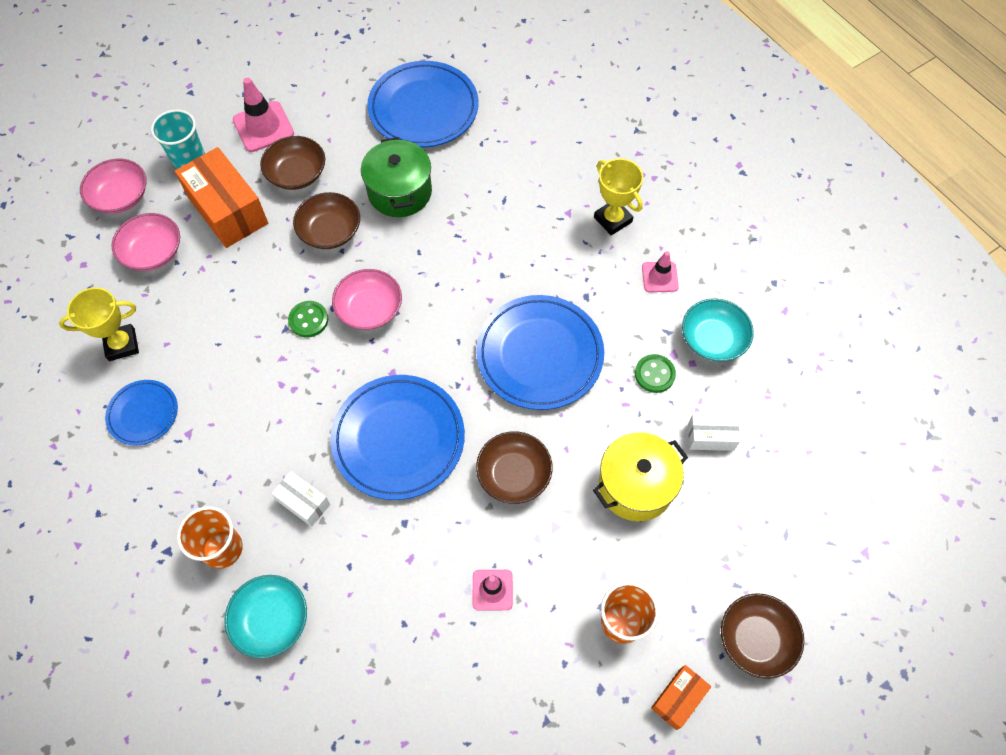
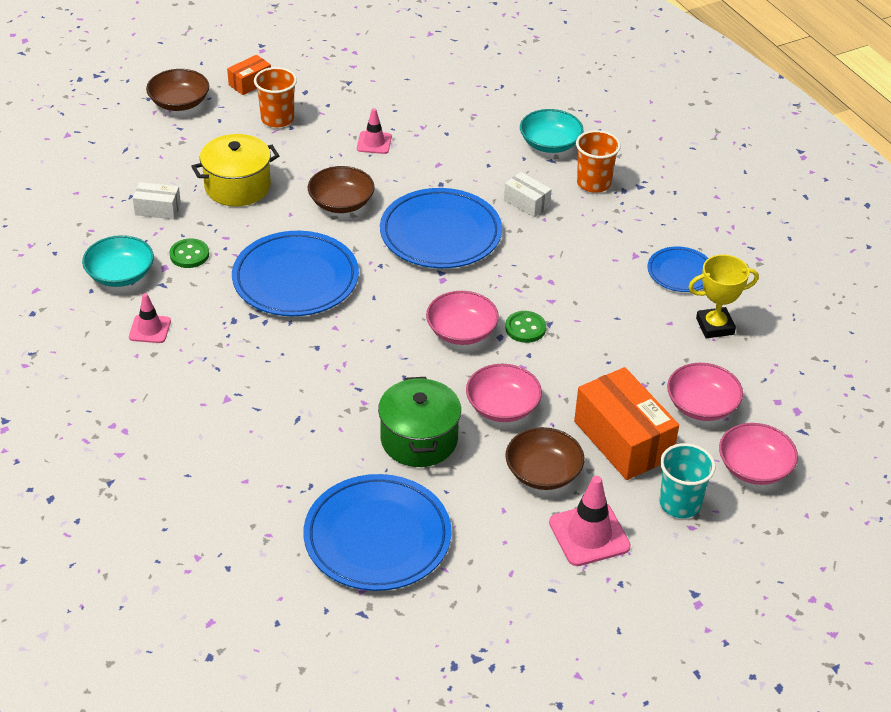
camera: 175 degrees left, 20 degrees down
(330, 231) = (502, 406): brown bowl -> pink bowl
(613, 219) = (178, 386): yellow trophy -> none

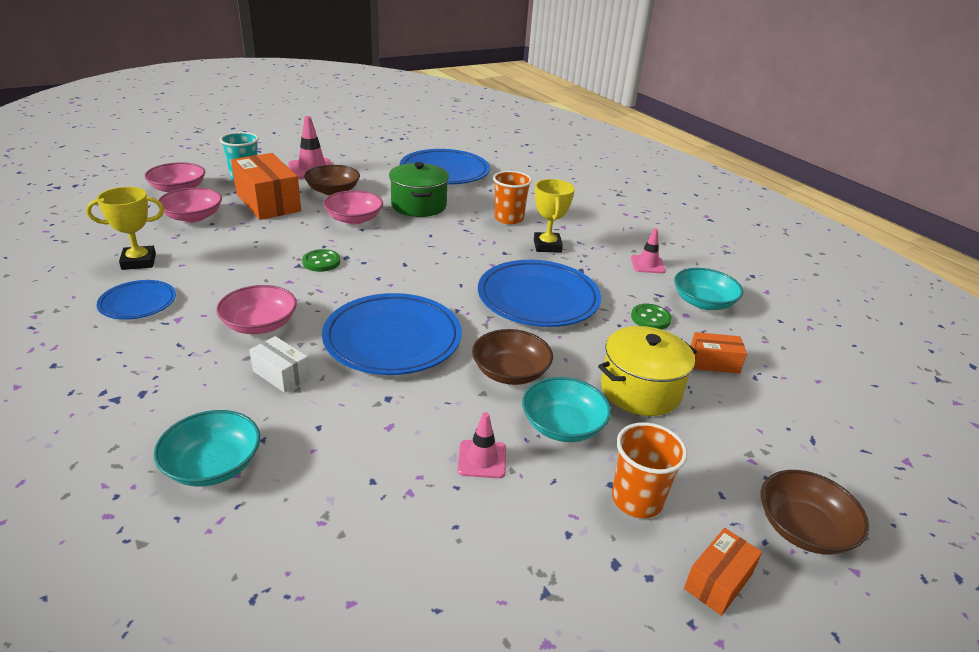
camera: 175 degrees right, 10 degrees down
(158, 209) = (714, 362): white box -> orange box
(261, 359) = (547, 246): none -> yellow trophy
(311, 162) = (563, 425): none -> turquoise bowl
(461, 331) = (380, 261): pink bowl -> pink bowl (260, 324)
(593, 183) = (178, 402): orange cup -> orange cup (509, 218)

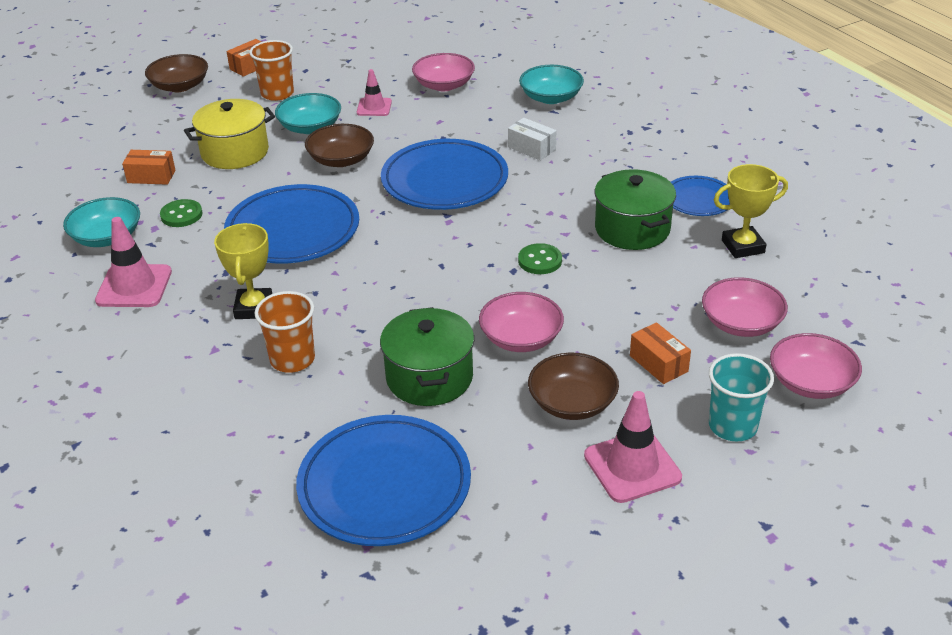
camera: 175 degrees left, 5 degrees up
(225, 281) = (632, 229): none -> green pot
(260, 324) = (570, 186): pink bowl -> pink bowl (444, 85)
(268, 202) = (658, 363): orange box -> orange box, size x0.51
(647, 264) = (134, 286): pink traffic cone -> pink traffic cone, size x1.62

